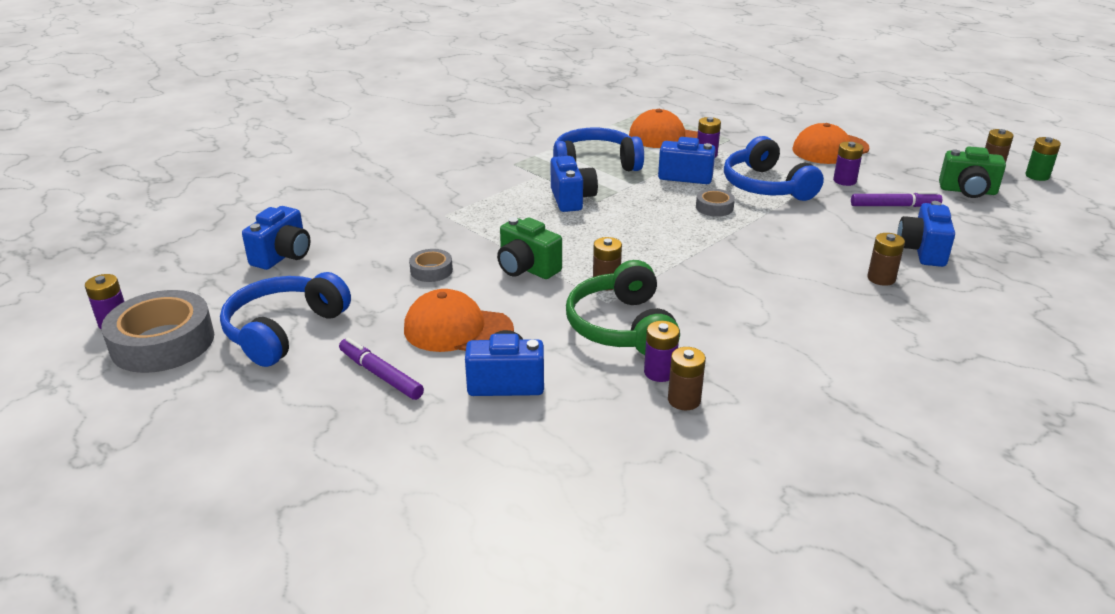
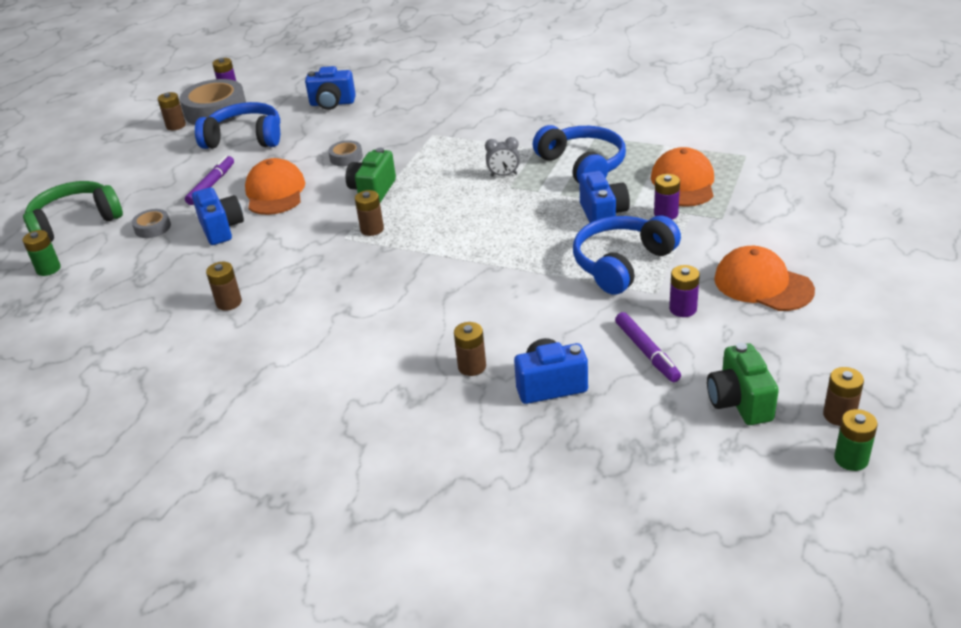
camera: 70 degrees right, 5 degrees up
(155, 383) = (176, 126): none -> brown battery
(462, 566) = (48, 269): none -> green battery
(572, 199) = (503, 175): blue camera -> grey clock
(622, 327) = (311, 253): green headphones -> green headphones (75, 222)
(659, 372) = (259, 284): purple battery -> none
(714, 207) = (547, 245): grey tape -> grey tape (153, 228)

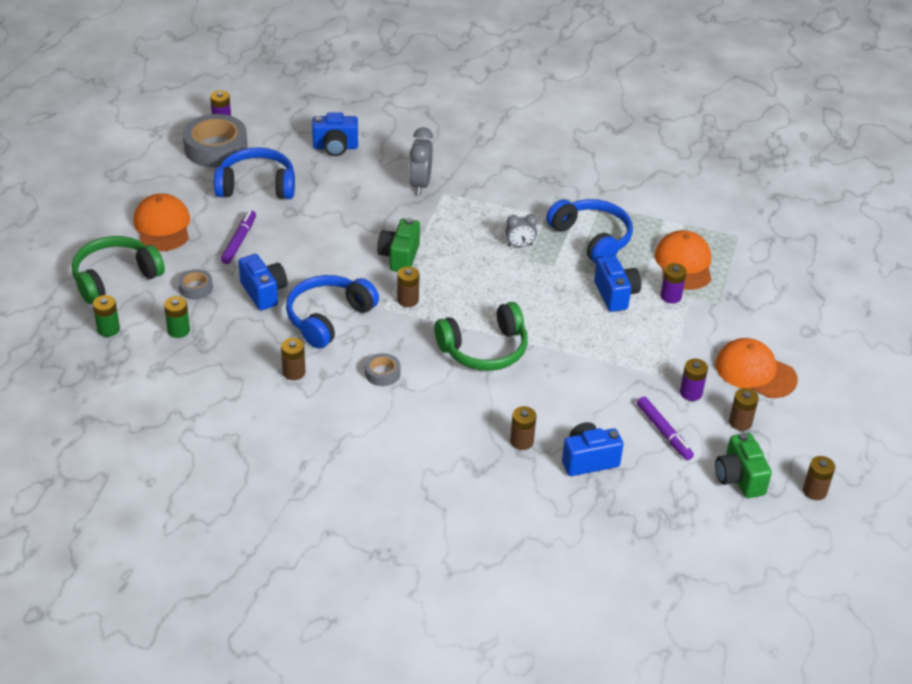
camera: 10 degrees left, 5 degrees up
(176, 126) = (179, 165): brown battery -> brown battery (740, 422)
(275, 192) = (305, 253): orange cap -> orange cap (162, 226)
(346, 157) = (365, 216): grey tape -> grey tape (382, 373)
(409, 129) = (420, 184): none -> grey clock
(446, 273) = (484, 349): none -> green headphones
(621, 263) = (636, 346): blue headphones -> blue headphones (328, 318)
(851, 459) = (822, 527): green battery -> green battery (178, 330)

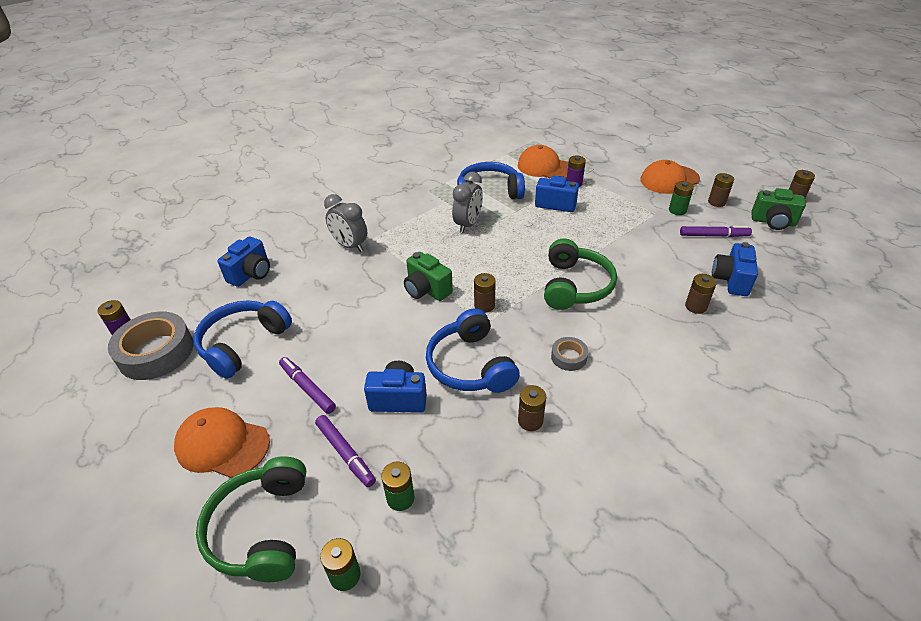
camera: 55 degrees left, 0 degrees up
(196, 288) = (345, 453): grey tape -> purple marker
(520, 245) = (468, 224): grey clock -> grey clock, size x1.59
(690, 393) = (677, 210): purple battery -> green battery

